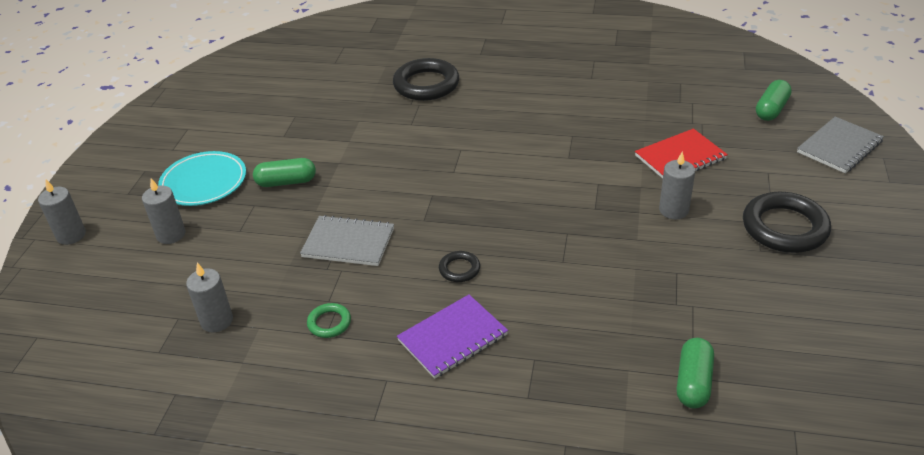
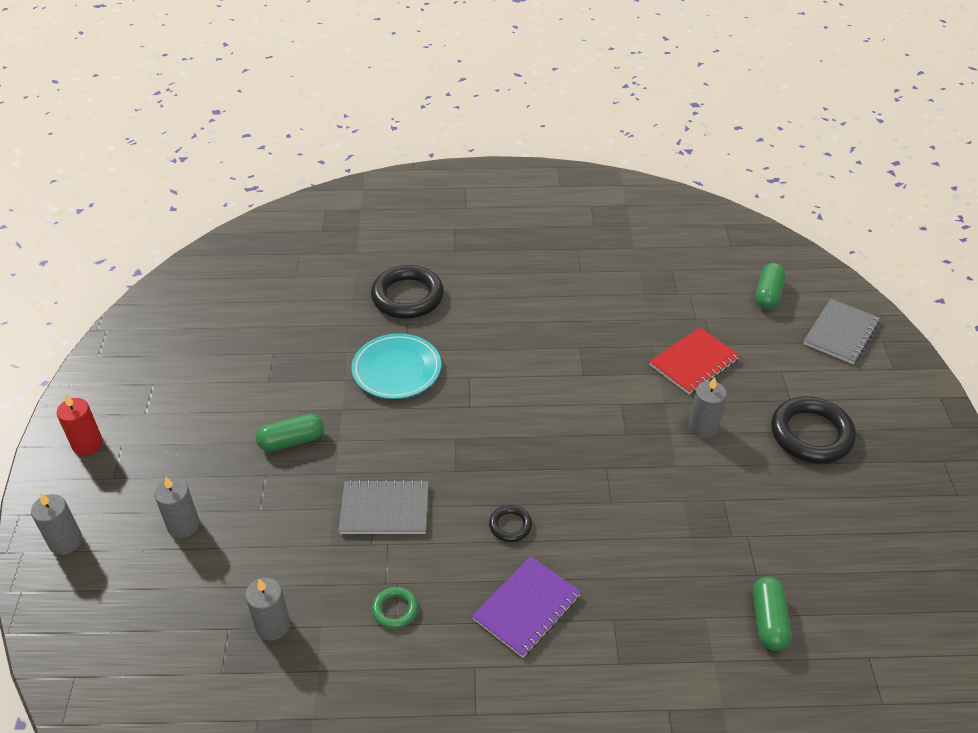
camera: 15 degrees left, 5 degrees up
(117, 167) = (87, 444): none -> red candle
(204, 182) = (198, 453): turquoise plate -> turquoise plate (396, 370)

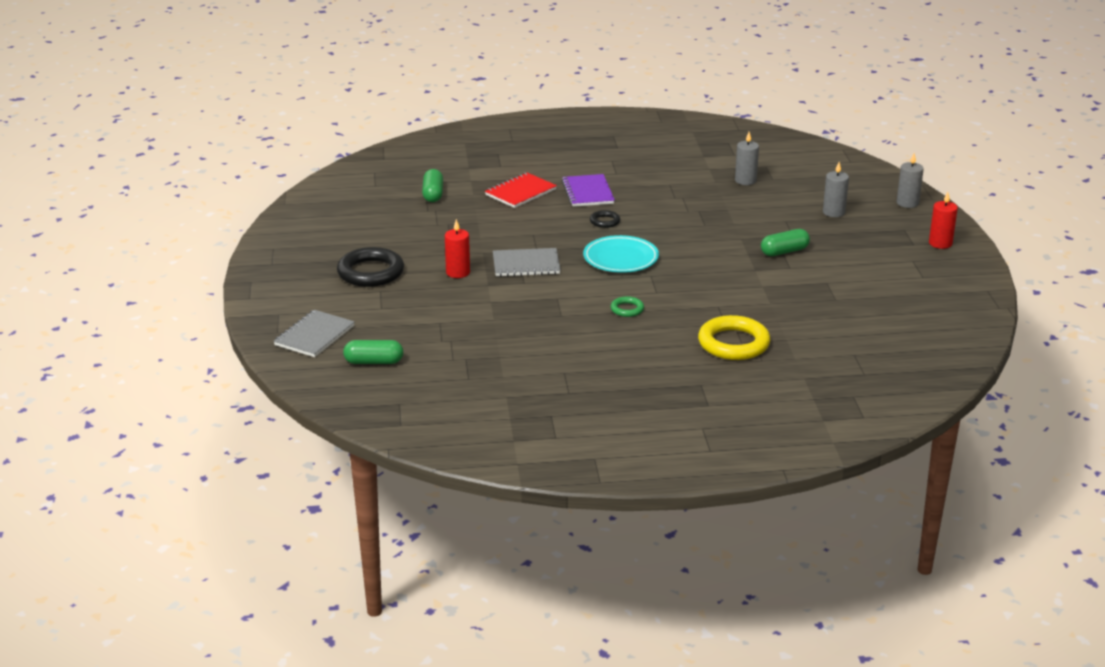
camera: 175 degrees right, 15 degrees down
(384, 509) = (696, 224): grey notebook -> grey notebook (526, 264)
(395, 610) = (672, 188): green ring -> green ring (627, 309)
(396, 370) = (720, 293): turquoise plate -> turquoise plate (620, 258)
(407, 297) = (733, 343): black ring -> yellow ring
(527, 608) = (587, 192): purple notebook -> purple notebook turned 45 degrees counterclockwise
(694, 362) = (458, 309): red notebook -> red notebook (520, 192)
(703, 427) = (458, 272): grey candle -> red candle
(768, 294) = (374, 362): green capsule -> green capsule turned 75 degrees clockwise

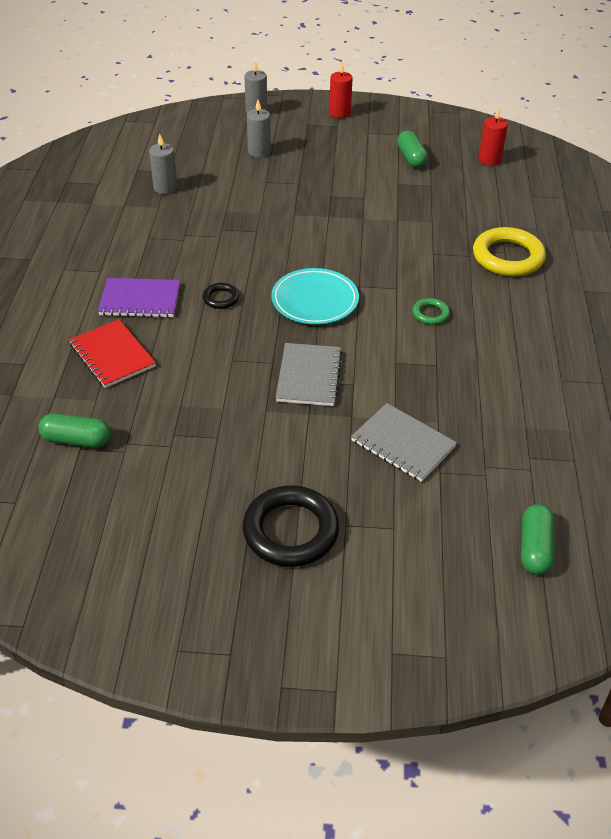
camera: 80 degrees left, 15 degrees up
(314, 335) = (461, 610): grey notebook -> grey notebook (403, 444)
(458, 272) = (313, 440): red candle -> red candle (489, 160)
(784, 251) = (331, 194): green capsule -> green capsule (411, 158)

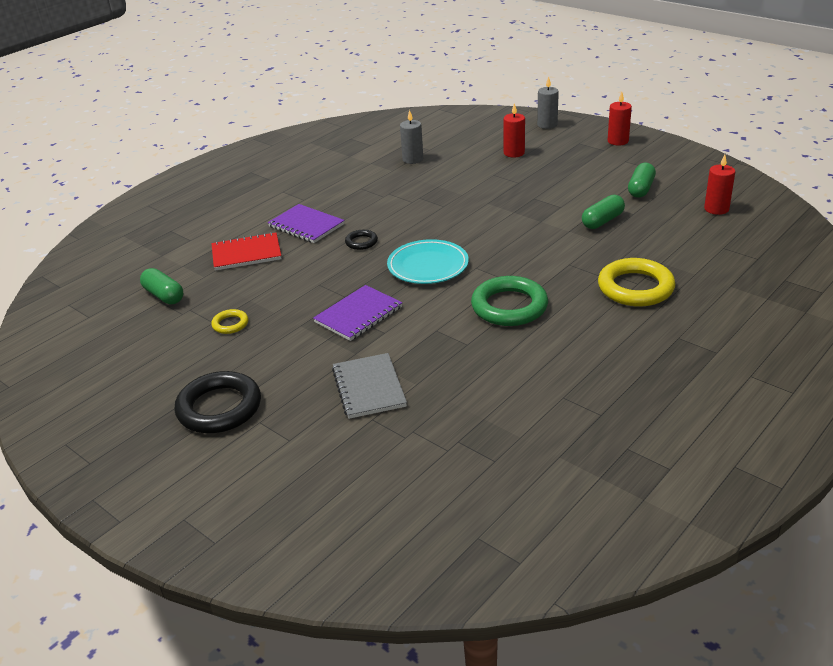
camera: 40 degrees right, 10 degrees down
(112, 355) = (246, 253): red notebook -> red notebook turned 75 degrees clockwise
(193, 440) = (230, 324): none -> yellow ring
(259, 152) = (514, 153): grey candle -> red candle
(309, 376) = (358, 315): grey notebook -> purple notebook
(430, 314) = (509, 306): green ring -> green ring, size x2.06
(534, 548) = (376, 506): green capsule -> green capsule (602, 221)

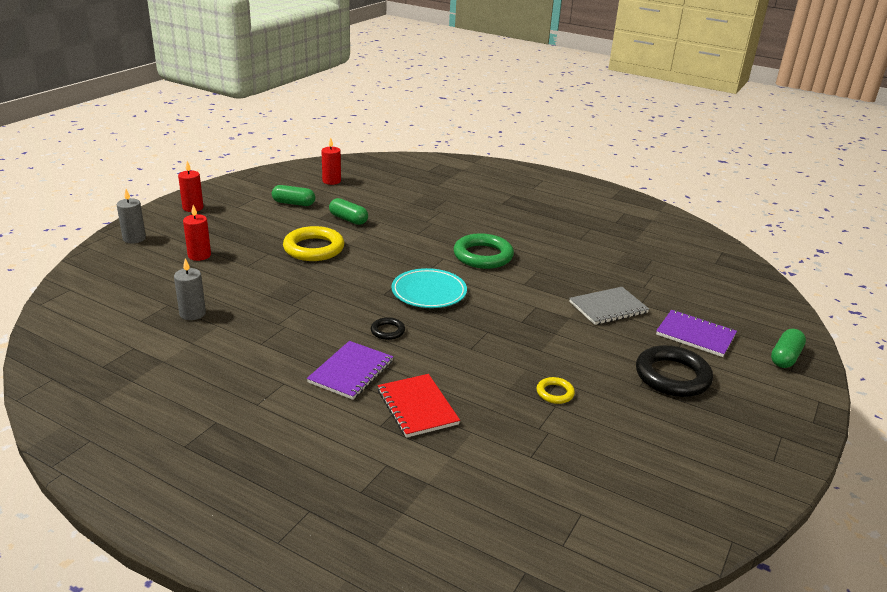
camera: 105 degrees left, 5 degrees down
(164, 295) = (519, 456): green capsule -> green capsule (785, 357)
(358, 315) = (515, 321): purple notebook -> purple notebook (695, 335)
(635, 288) = (446, 212): yellow ring -> yellow ring (314, 248)

